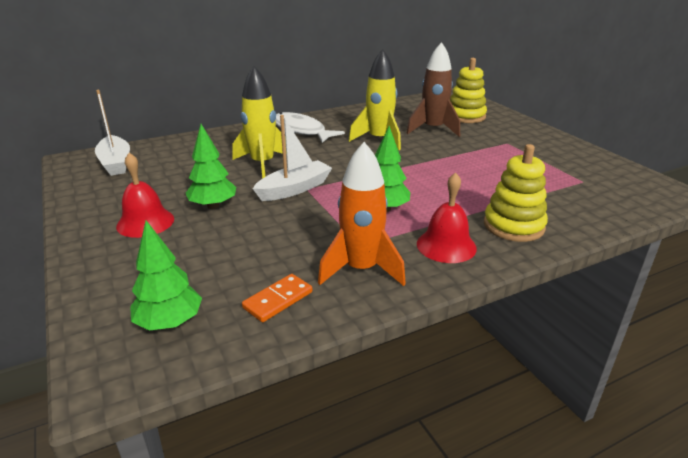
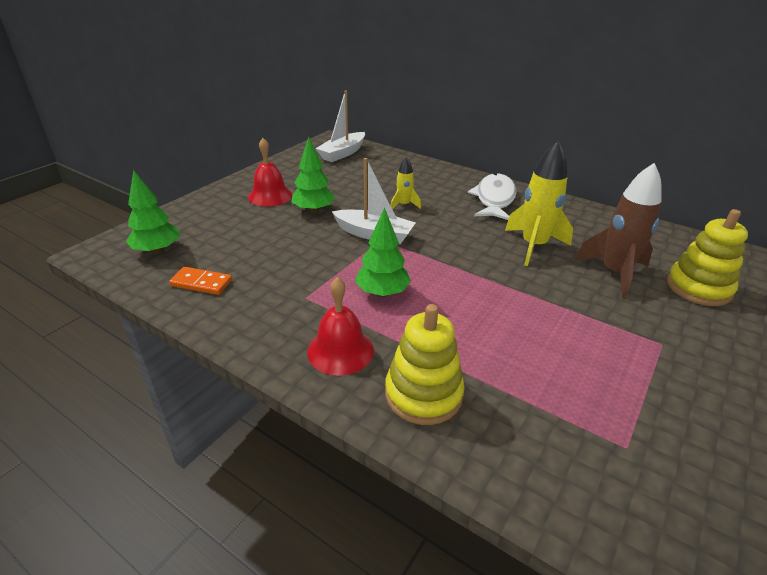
camera: 60 degrees right, 5 degrees up
(262, 164) = (404, 205): yellow rocket -> yellow rocket, size x0.53
(361, 269) = (265, 310): orange rocket -> none

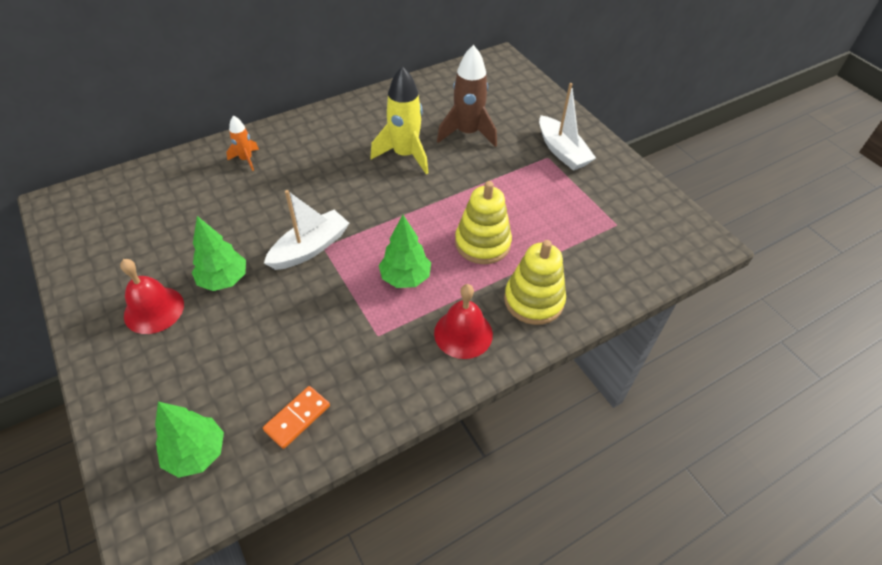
camera: 65 degrees left, 15 degrees up
(342, 153) = (106, 208): white boat -> white boat (562, 151)
(404, 205) = (273, 205): yellow rocket -> none
(437, 180) = (246, 159): none -> orange rocket
(494, 199) = (315, 139): white fish -> none
(698, 288) = (507, 106): yellow stacking toy -> yellow stacking toy (482, 243)

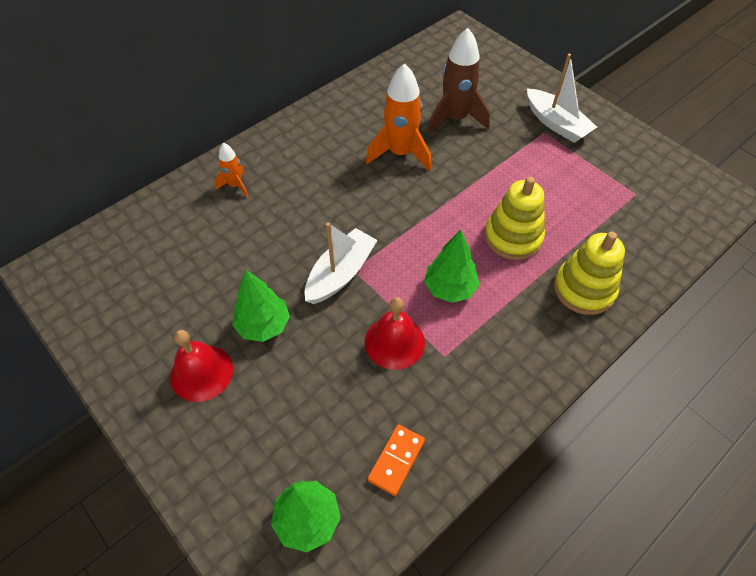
camera: 10 degrees left, 5 degrees up
(405, 155) = (400, 153): yellow rocket -> orange rocket
(463, 333) = (528, 337): red bell -> red bell (394, 342)

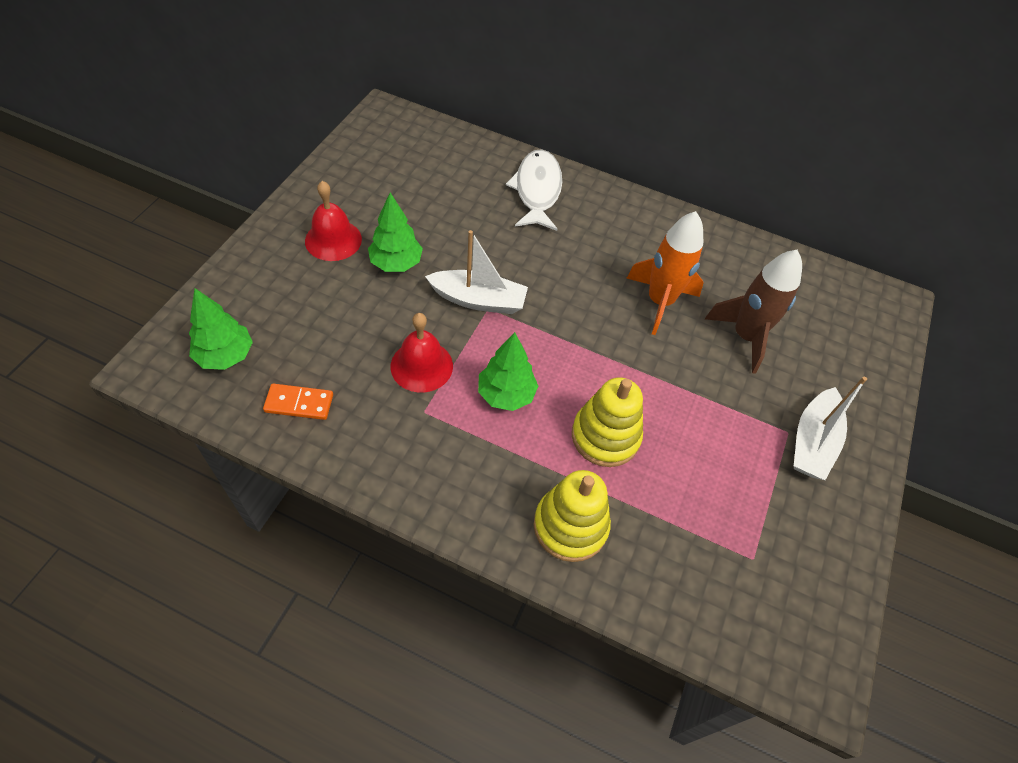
camera: 60 degrees right, 0 degrees up
(235, 185) = (537, 190): orange rocket -> white fish

